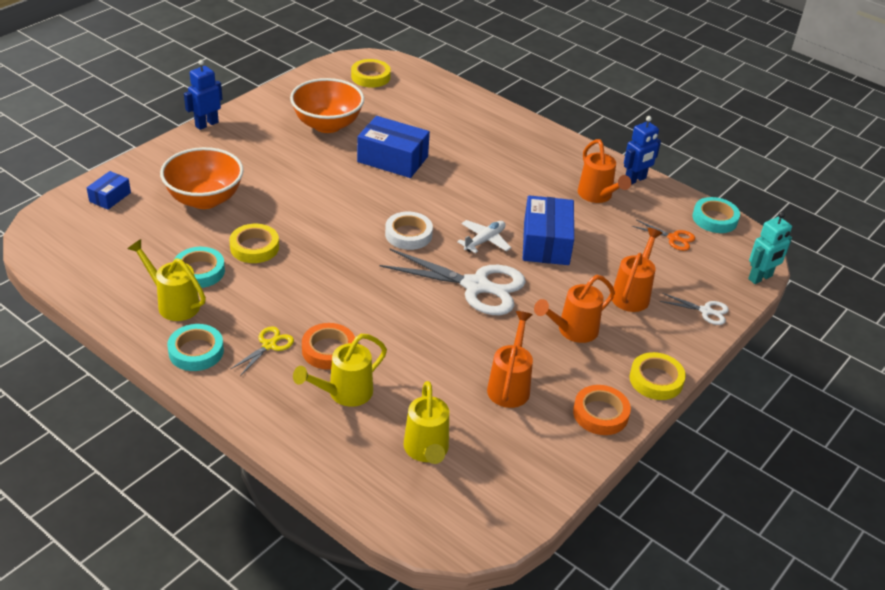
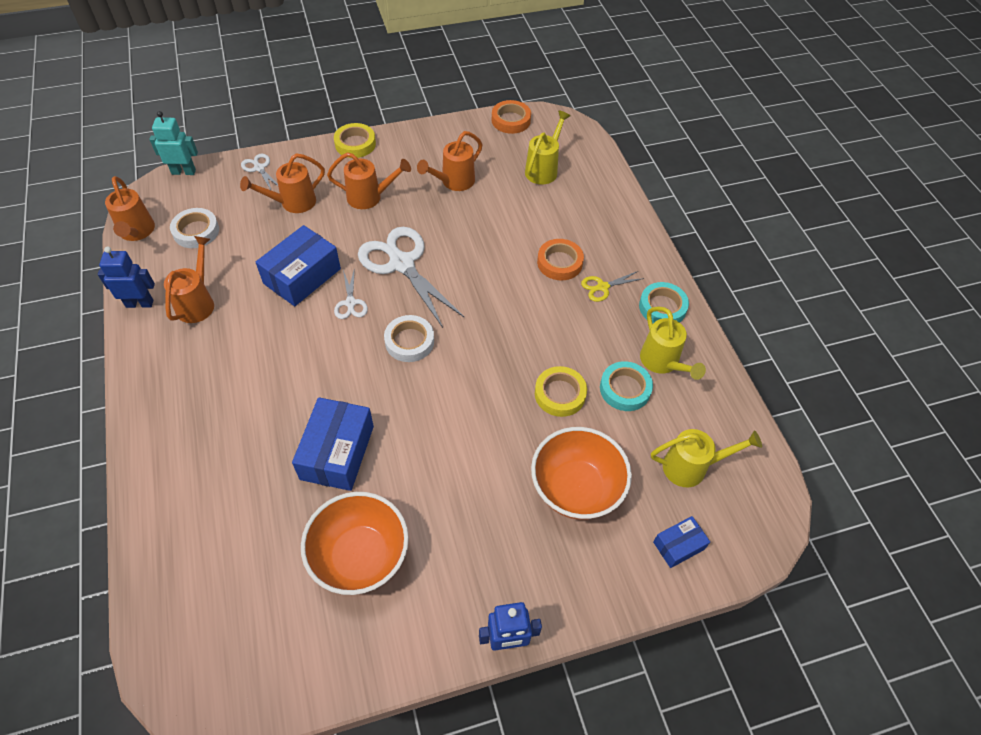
camera: 145 degrees left, 15 degrees up
(345, 393) = (570, 226): yellow watering can -> yellow watering can (691, 467)
(370, 77) = (222, 642): yellow tape -> none
(392, 159) = (337, 452): blue box -> blue box turned 45 degrees clockwise
(484, 241) = (350, 303): white plane -> white scissors
(600, 414) = (414, 142): orange tape -> orange tape (511, 120)
(673, 238) = (196, 231): orange scissors -> white tape
(714, 219) = (137, 232): turquoise tape -> orange watering can

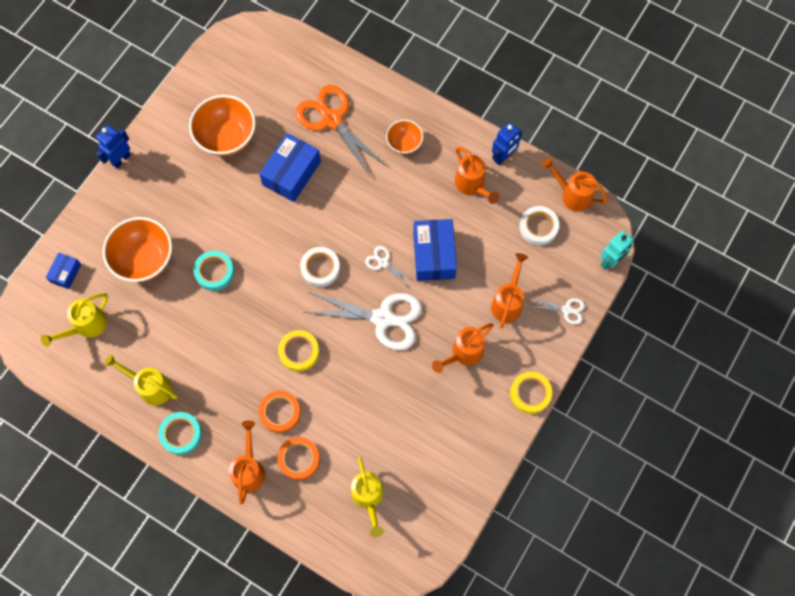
camera: 140 degrees right, 15 degrees up
(200, 388) = (404, 143): none -> orange bowl
(232, 475) = (332, 119): none -> orange scissors
(337, 452) = (291, 173): blue box -> blue box turned 60 degrees clockwise
(454, 182) = (421, 422): orange watering can -> orange watering can (249, 470)
(511, 120) = (443, 532): orange tape -> orange tape (299, 459)
(560, 394) = (198, 310): yellow tape -> yellow tape (299, 352)
(602, 287) = (234, 416): yellow scissors -> none
(625, 389) = (161, 347): turquoise tape -> turquoise tape (214, 272)

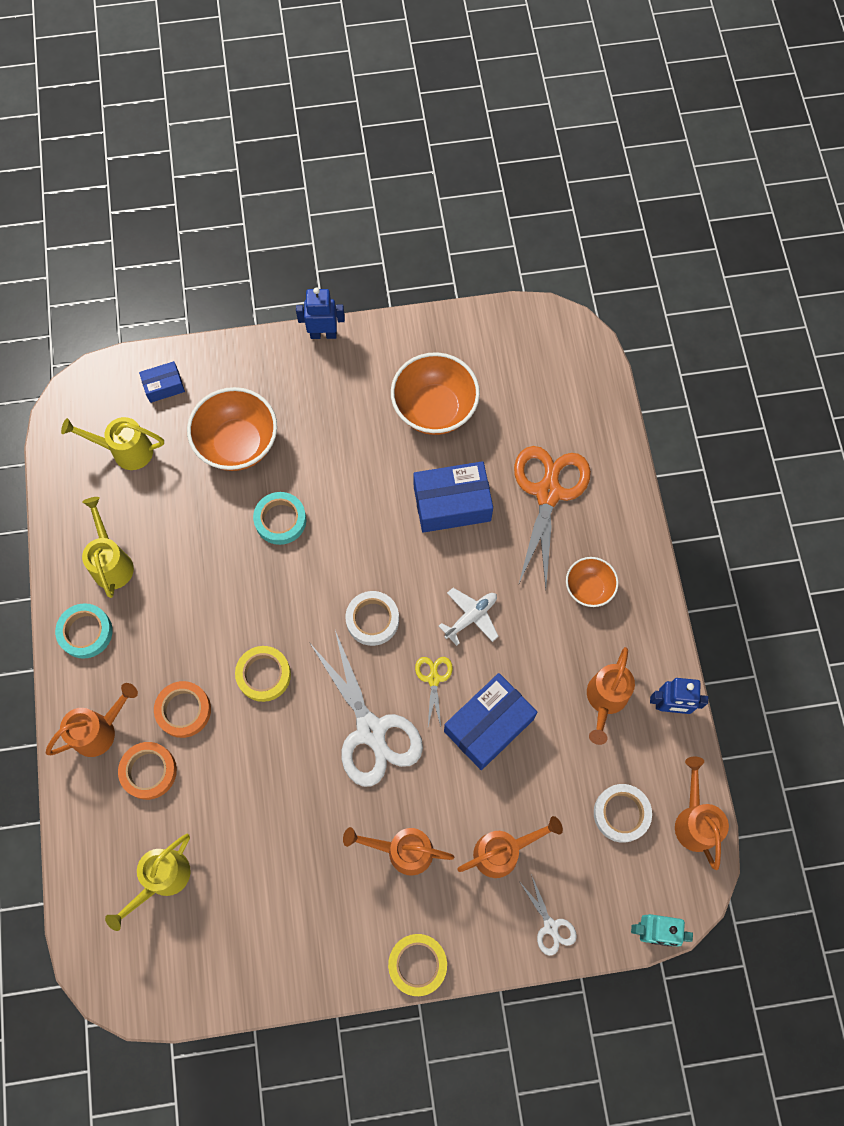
camera: 50 degrees right, 0 degrees up
(366, 215) = (471, 617): none -> white plane
(383, 263) = (433, 679): white scissors -> yellow scissors

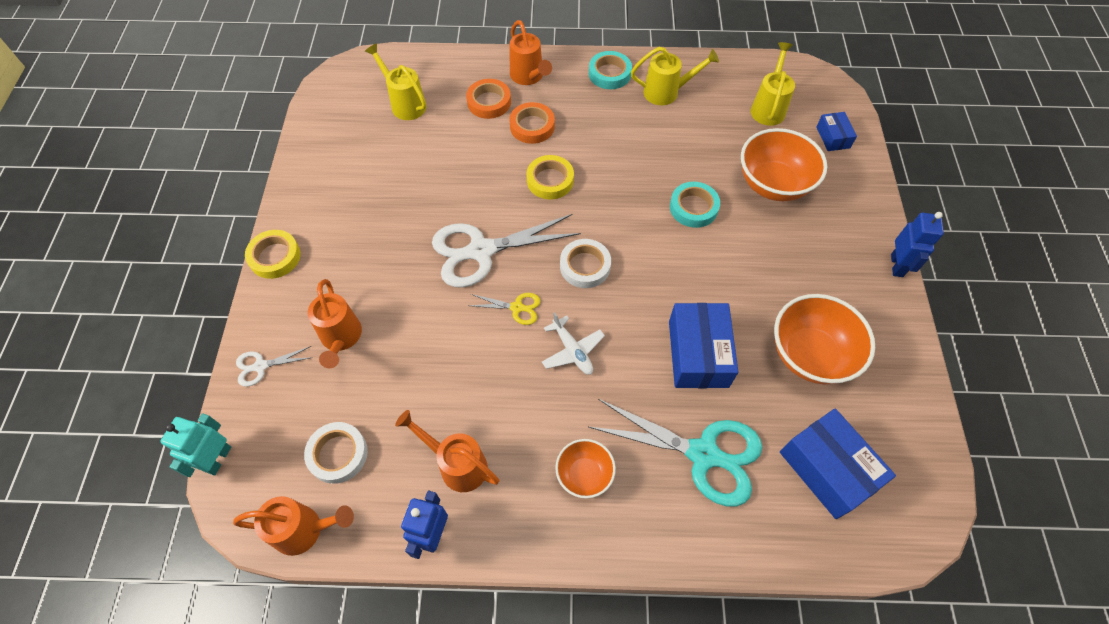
camera: 100 degrees right, 10 degrees down
(403, 851) = (370, 260): orange watering can -> none
(489, 725) = (460, 347): blue box -> blue box (827, 469)
(548, 493) = (703, 454): orange scissors -> turquoise scissors

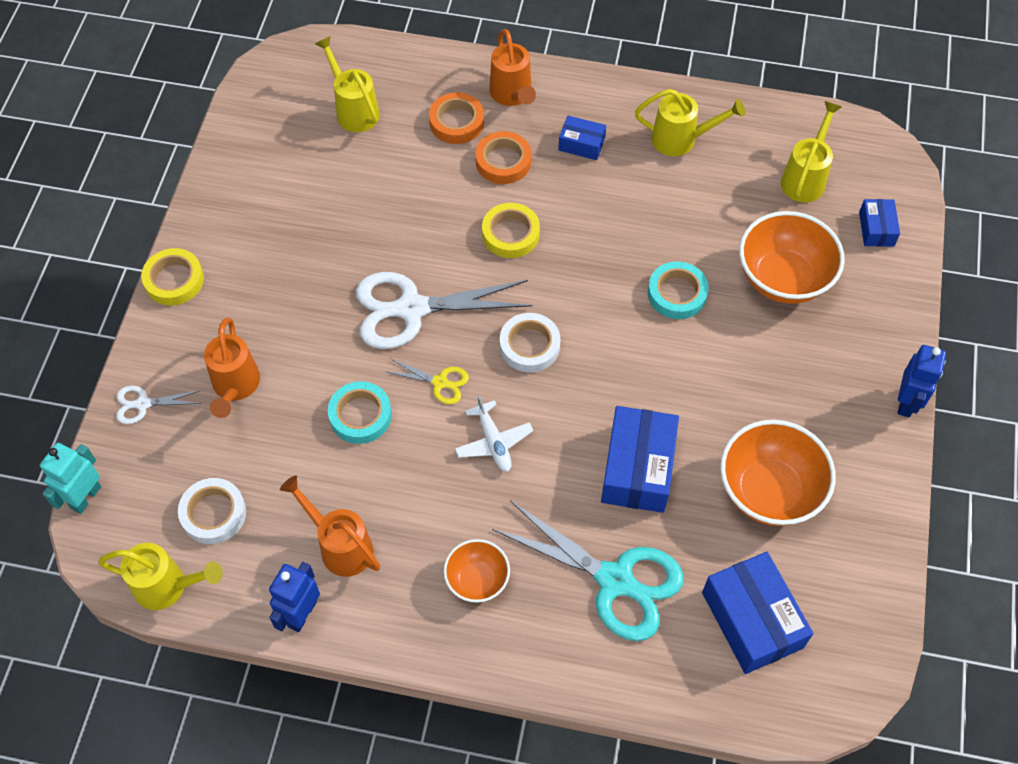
camera: 10 degrees right, 0 degrees up
(304, 530) = (167, 586): orange watering can -> yellow watering can
(591, 106) = (581, 144): none -> blue box
(609, 74) = (614, 104): turquoise tape -> turquoise tape (360, 415)

